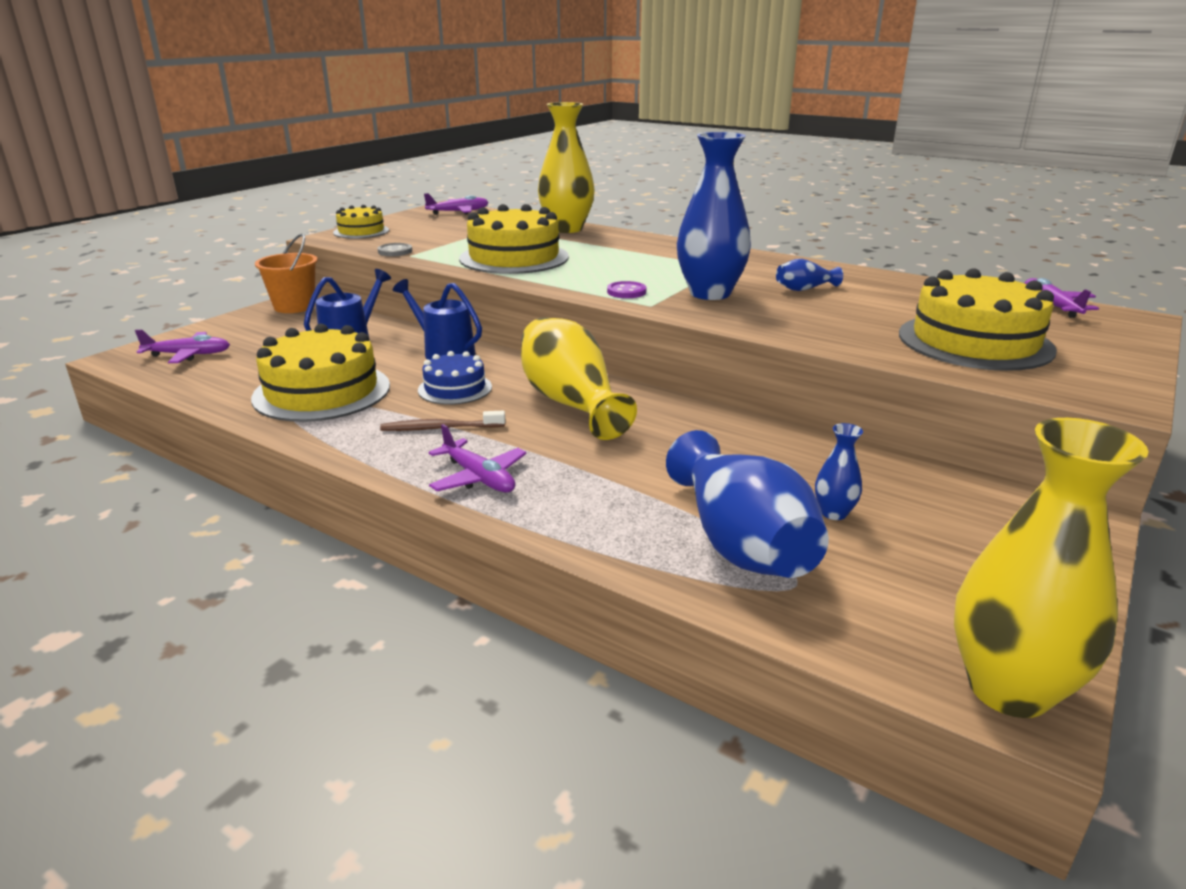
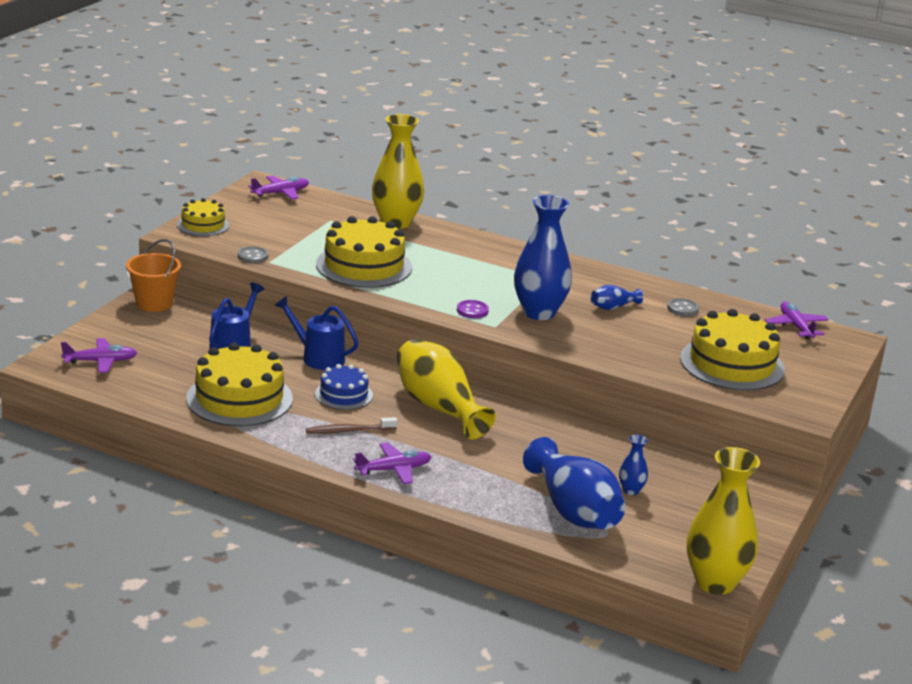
camera: 10 degrees left, 0 degrees up
(479, 478) = (394, 470): purple plane -> purple plane turned 60 degrees counterclockwise
(894, 290) = (682, 308): none -> grey button

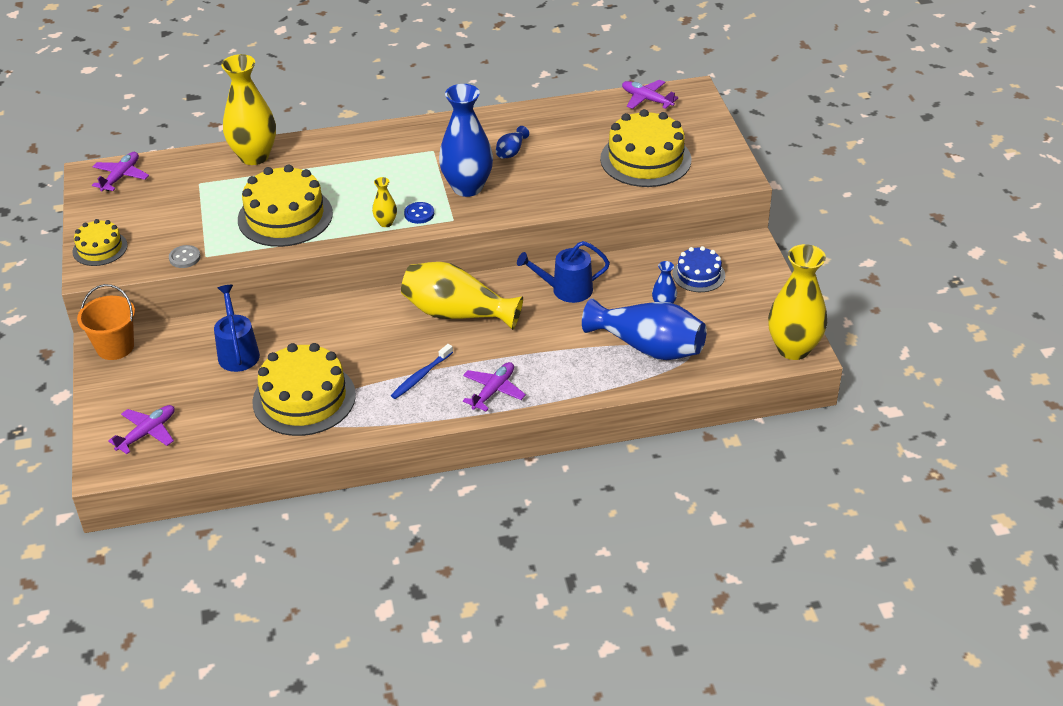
camera: 35 degrees left, 15 degrees up
(318, 357) = (315, 321): blue watering can -> blue watering can (566, 290)
(344, 395) = (376, 345): blue cake -> blue cake (698, 275)
(349, 431) = (421, 376): brown toothbrush -> blue toothbrush
(436, 304) = (386, 223): none -> yellow vase
(472, 310) = (419, 214): purple button -> blue button
(682, 308) = (558, 125): grey button -> none

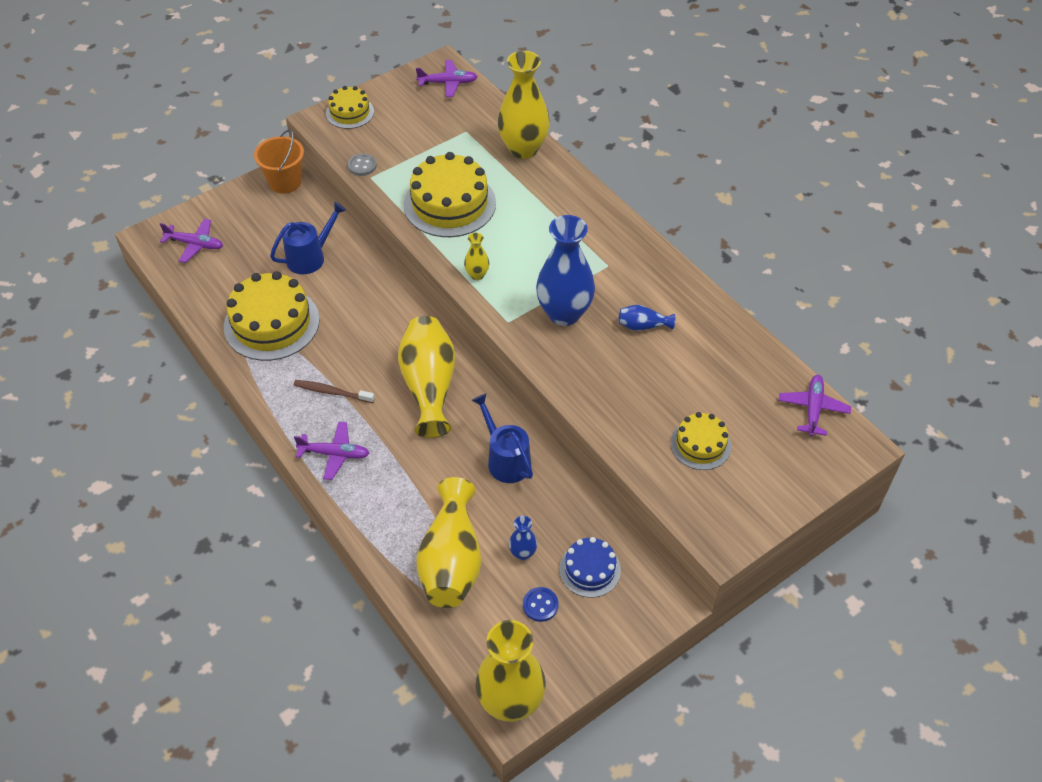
camera: 65 degrees right, 10 degrees up
(419, 214) = (503, 293): blue button -> blue button (540, 605)
(421, 376) = (332, 392): blue toothbrush -> brown toothbrush
(645, 159) = (700, 444): yellow cake -> yellow cake, size x0.56
(648, 347) = (451, 560): blue vase -> yellow vase

